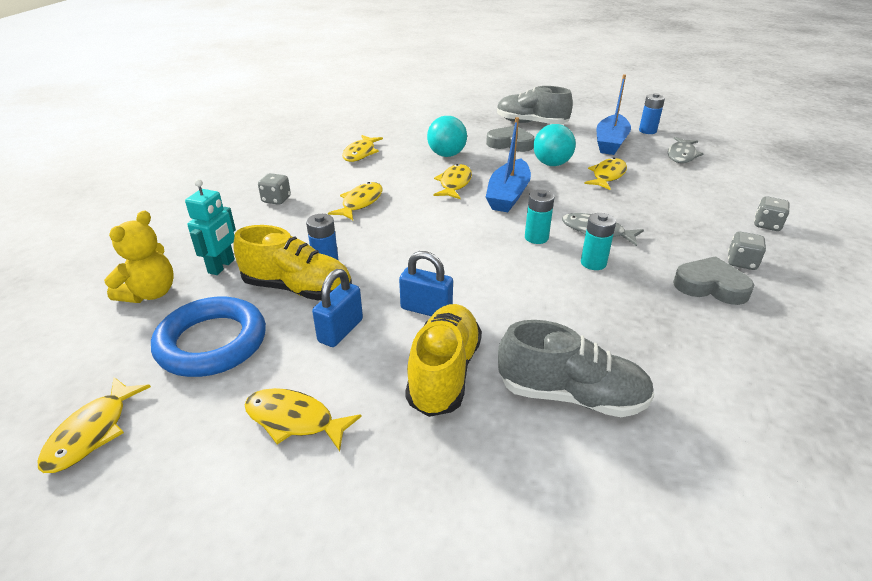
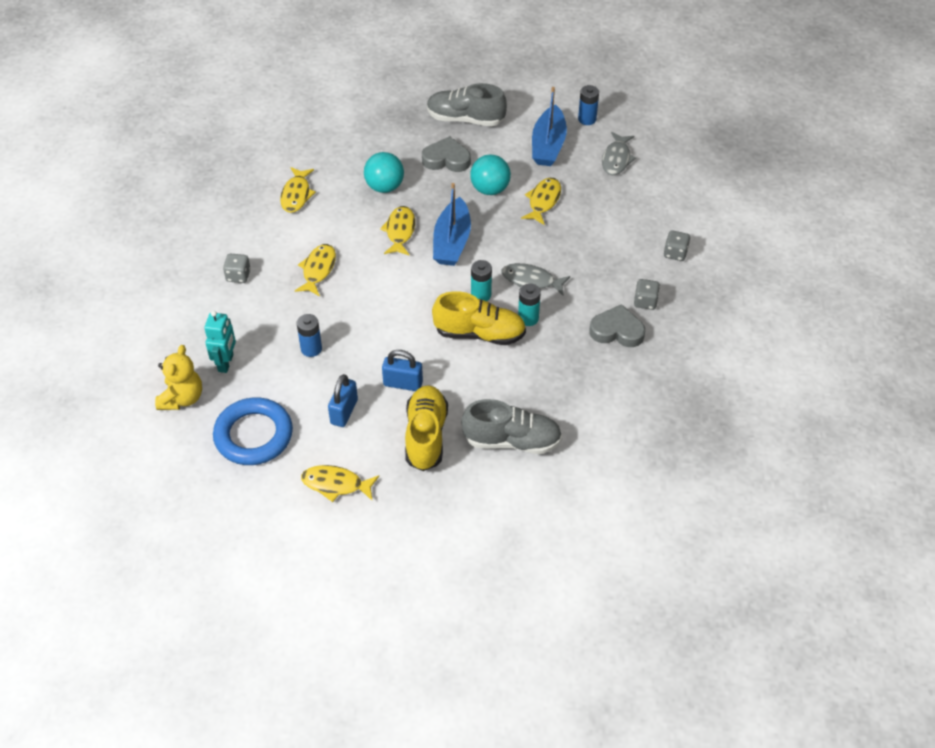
camera: 10 degrees left, 15 degrees up
(92, 432) = (209, 512): yellow fish -> none
(298, 289) = (298, 377): yellow shoe -> yellow shoe (479, 333)

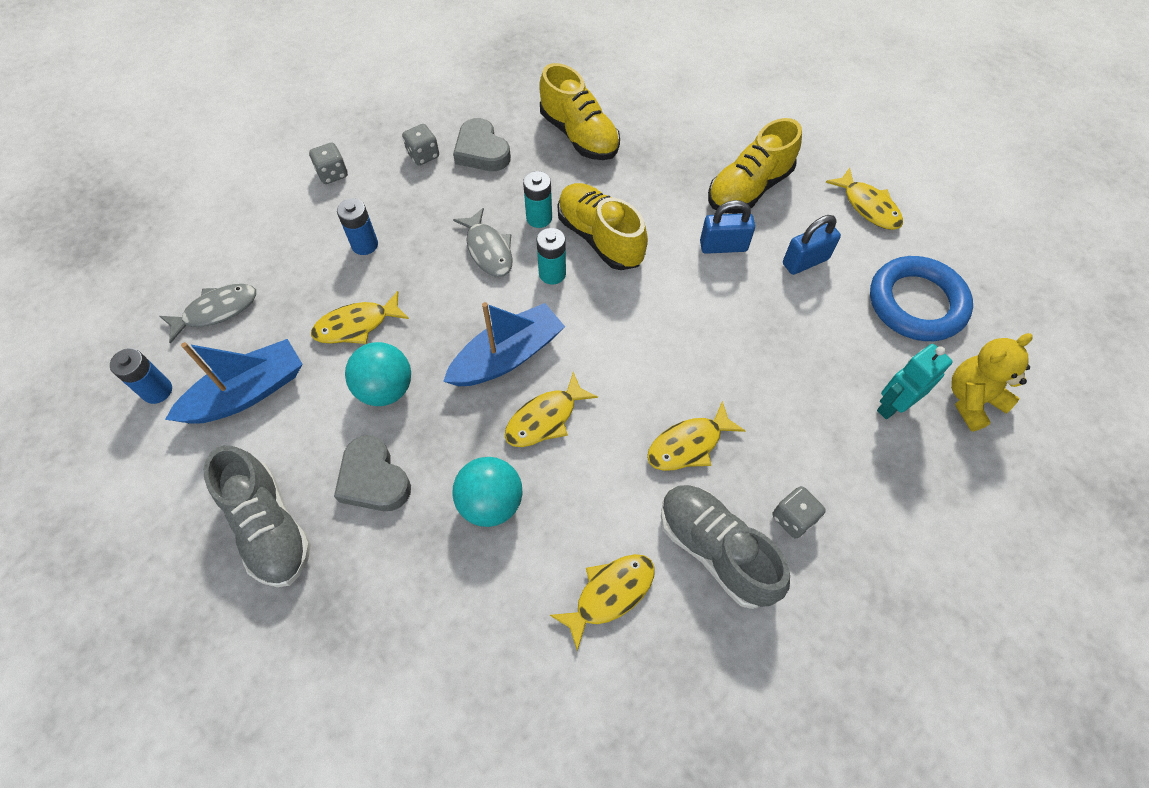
camera: 135 degrees left, 10 degrees up
(311, 349) = (782, 350): blue battery -> blue battery (365, 245)
(403, 384) = (723, 246): blue padlock -> blue padlock turned 60 degrees counterclockwise
(512, 441) = (680, 135): grey shoe -> grey shoe (715, 550)
(575, 388) = (579, 135): none -> yellow shoe

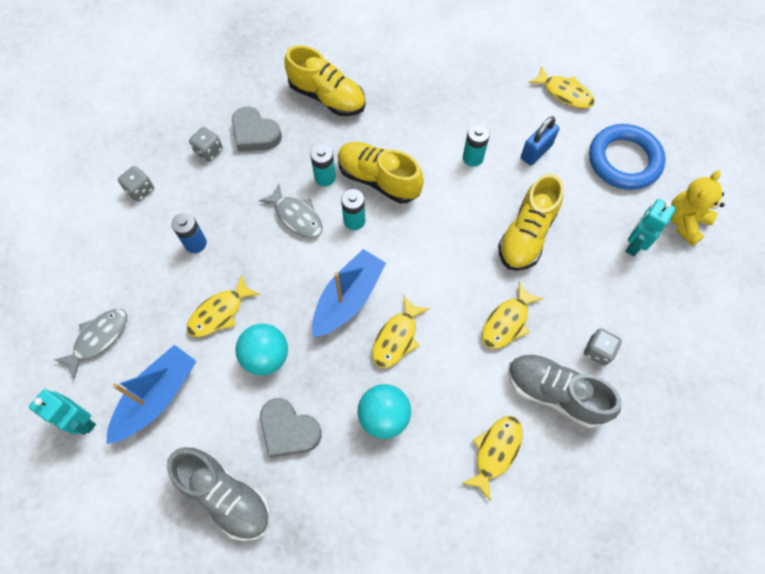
camera: 20 degrees left, 5 degrees up
(157, 391) = (82, 421): blue battery -> turquoise robot
(723, 246) = (473, 158): blue padlock -> turquoise battery
(748, 189) = (474, 104): yellow shoe -> yellow shoe (526, 235)

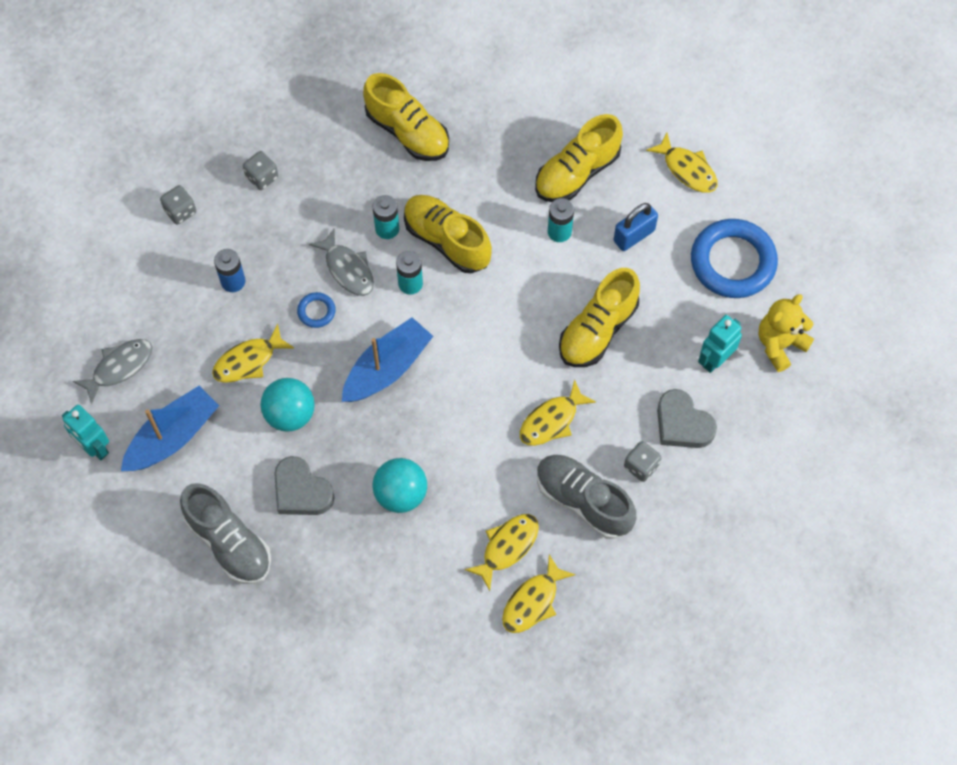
camera: 10 degrees right, 0 degrees up
(255, 133) = (317, 164): grey heart -> grey heart (682, 424)
(275, 258) = (316, 311): none -> blue ring
(396, 338) = (430, 418): yellow fish -> yellow fish (533, 601)
(475, 109) = (577, 173): none -> yellow shoe

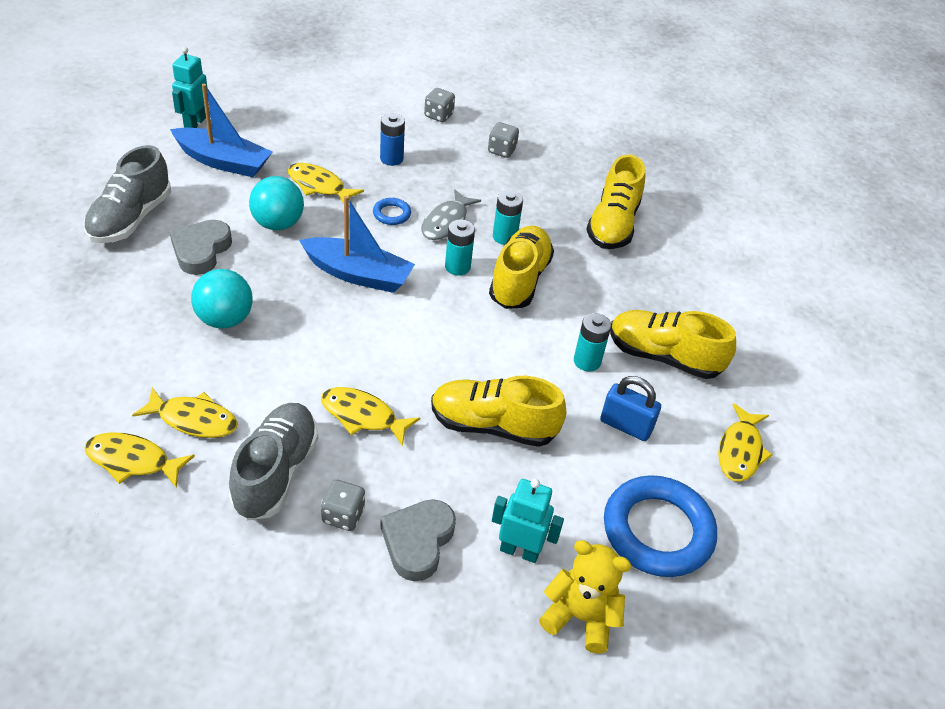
camera: 60 degrees right, 20 degrees down
(119, 367) = (275, 118): grey fish -> none

